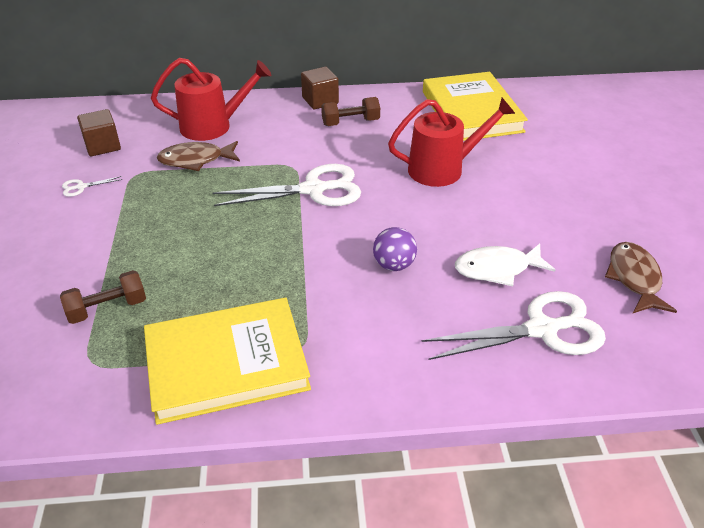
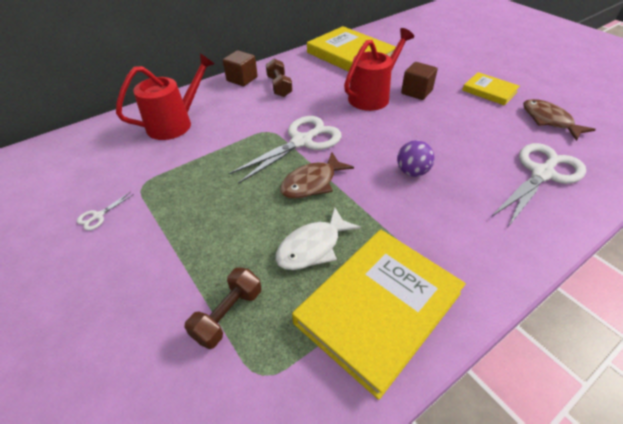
camera: 30 degrees left, 5 degrees up
(102, 146) = (87, 173): brown cube -> brown cube (416, 92)
(196, 160) = (186, 154): brown fish -> brown fish (312, 183)
(350, 122) = (279, 86): brown dumbbell -> brown dumbbell turned 60 degrees counterclockwise
(497, 269) = (475, 146): white fish -> white fish (313, 247)
(599, 215) = (489, 91): none -> yellow book

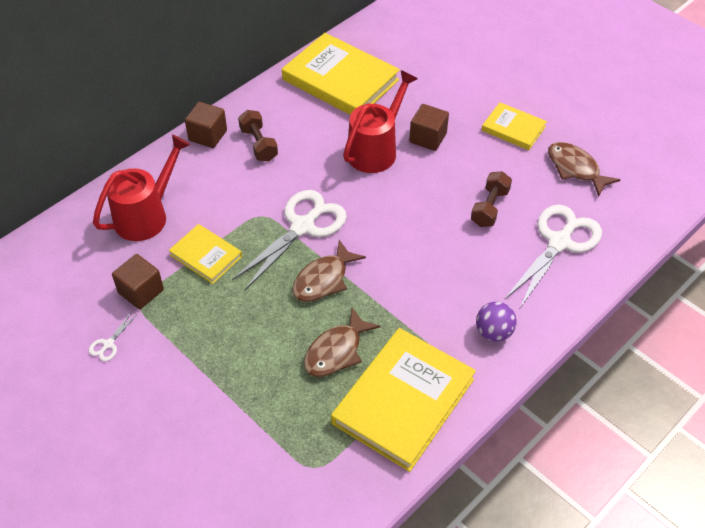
camera: 10 degrees left, 5 degrees up
(147, 176) = (141, 291): none -> brown cube
(213, 155) = (206, 256): none -> yellow book
(228, 314) = (272, 424): brown dumbbell -> brown dumbbell (490, 207)
(313, 247) = (336, 351): white fish -> brown fish
(412, 172) = (427, 254): purple ball -> purple ball (493, 332)

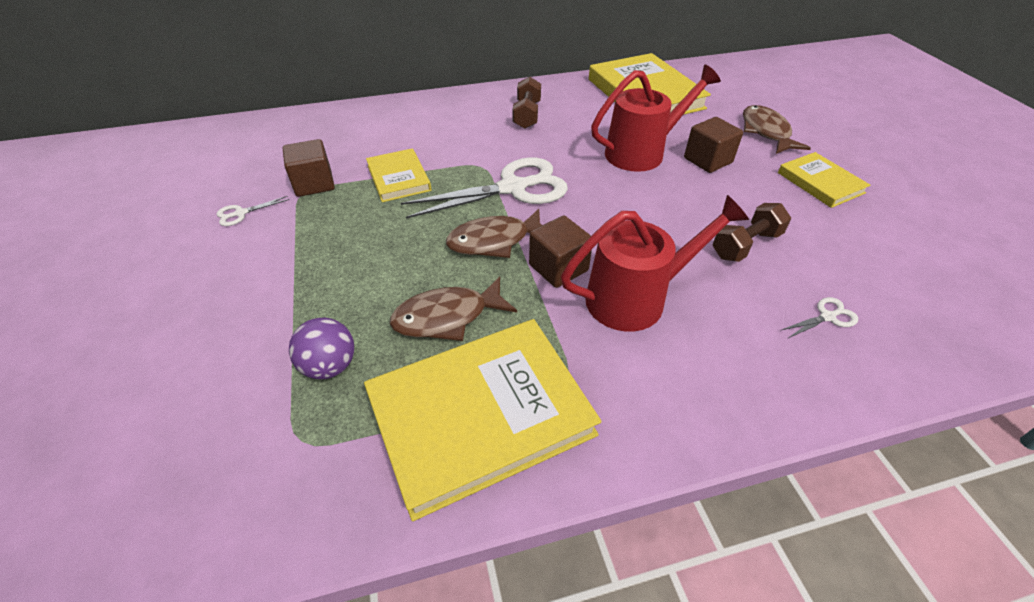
camera: 30 degrees right, 5 degrees down
(146, 215) = (380, 132): red watering can -> red watering can (636, 298)
(208, 135) = (487, 96): brown cube -> brown cube (558, 267)
(493, 332) = (666, 386): purple ball -> purple ball (330, 366)
(559, 242) = (827, 317): white scissors -> white scissors, size x0.40
(575, 169) = (891, 246): brown fish -> brown fish (766, 132)

